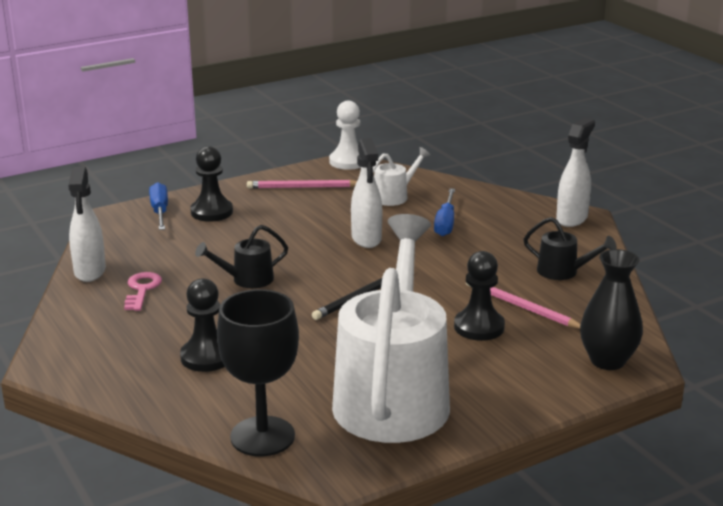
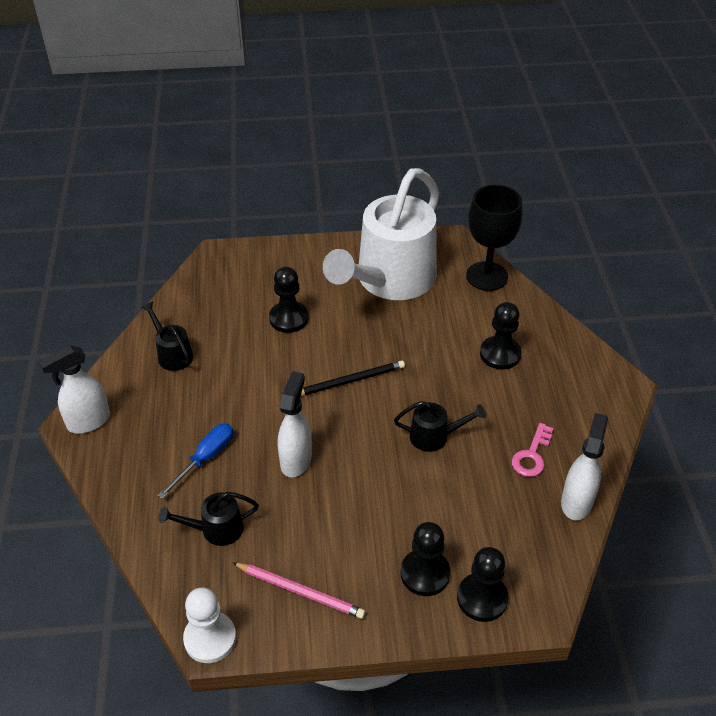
camera: 155 degrees left, 20 degrees up
(160, 211) = (482, 598): blue screwdriver -> black pawn
(394, 196) = (215, 529): white watering can -> black watering can
(521, 307) = (241, 328): pink pencil -> none
(607, 361) = (233, 263): black vase -> none

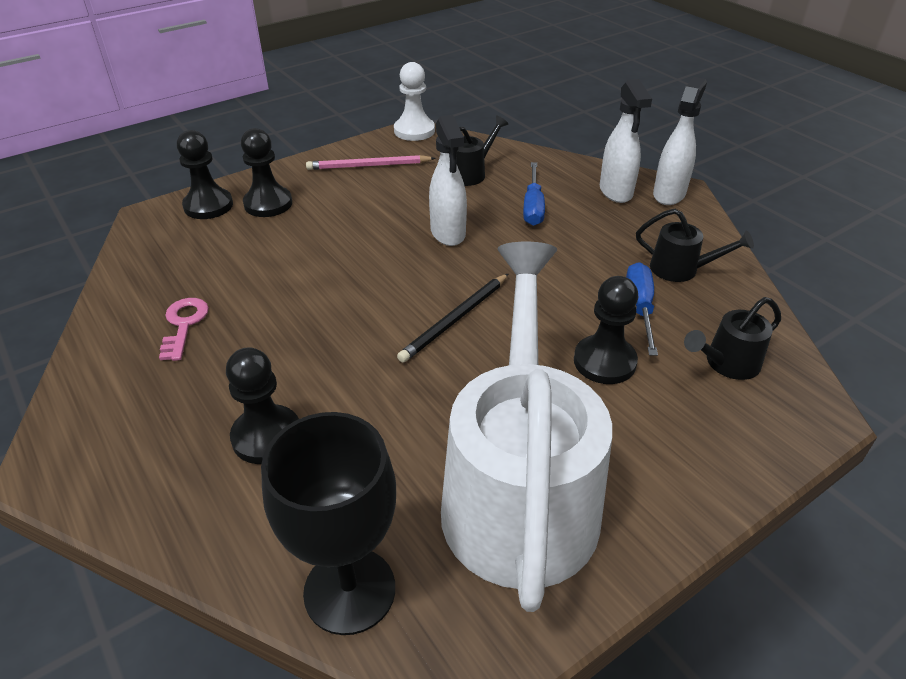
camera: 150 degrees right, 5 degrees down
(231, 340) = (640, 308): none -> blue screwdriver
(435, 436) = (312, 302): black watering can -> black watering can (726, 364)
(576, 502) = (120, 300): white spray bottle -> white spray bottle (616, 192)

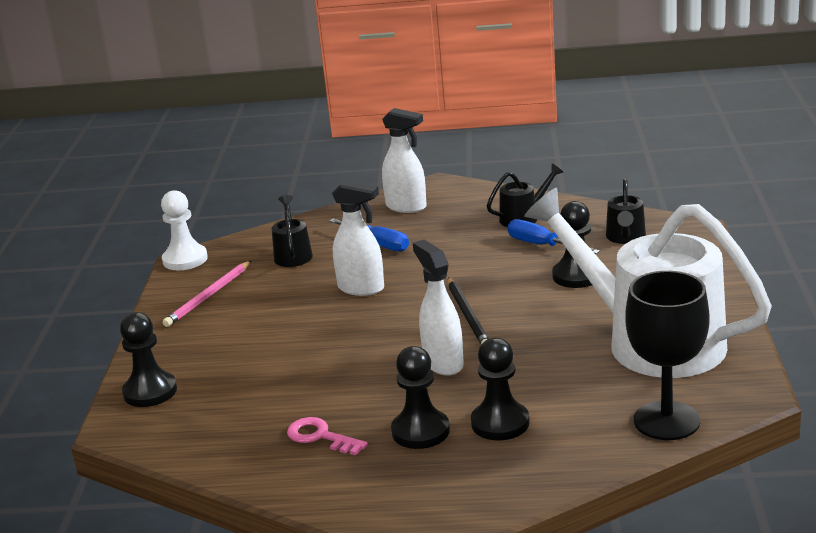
camera: 50 degrees left, 15 degrees down
(268, 204) = (194, 359): black pawn -> black pawn (420, 431)
(669, 194) = (438, 189): white spray bottle -> white spray bottle (443, 363)

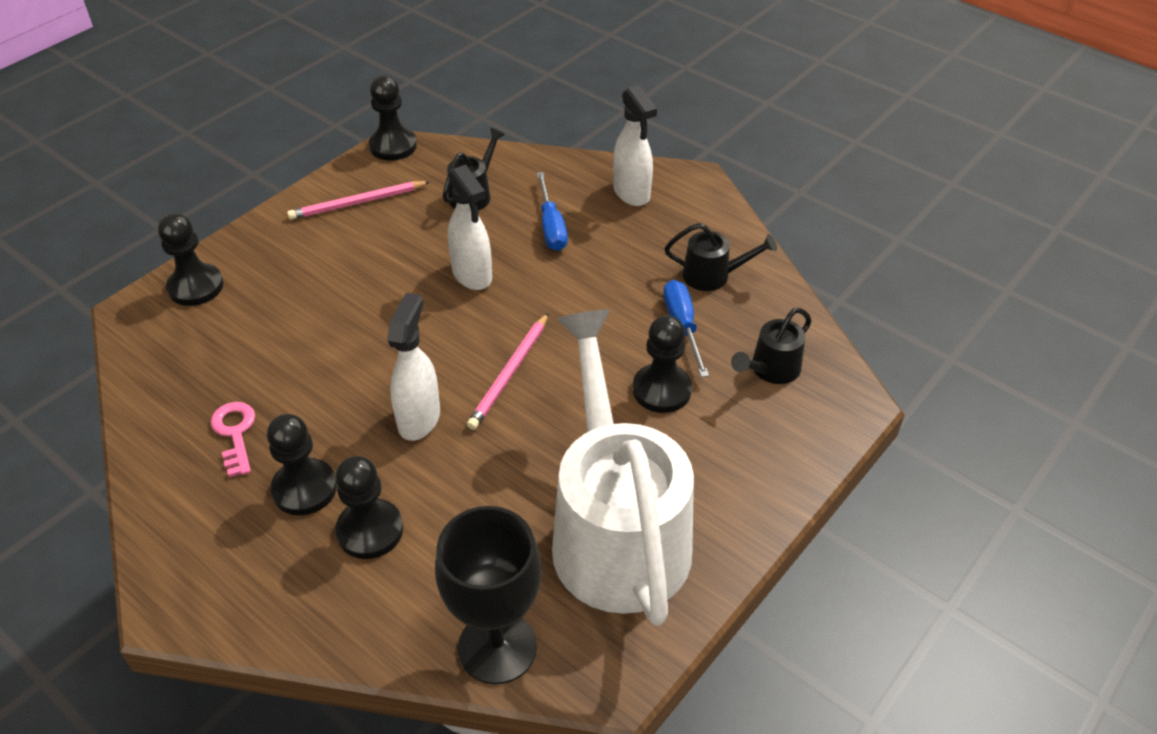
camera: 35 degrees right, 20 degrees up
(185, 259) = (393, 146): white pawn -> black pawn
(468, 316) = (509, 373): black pencil -> pink pencil

